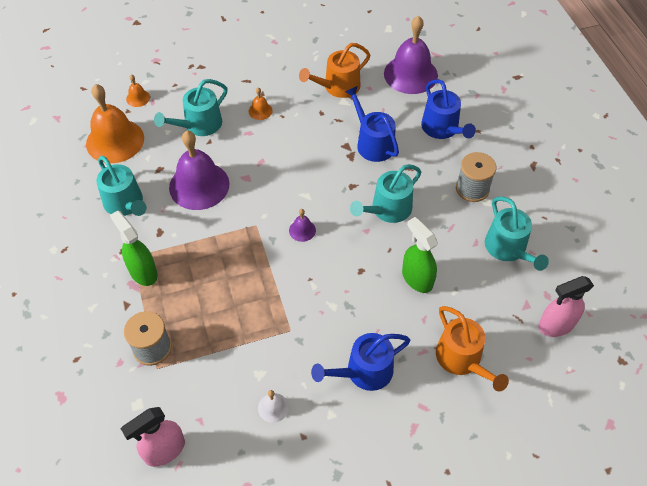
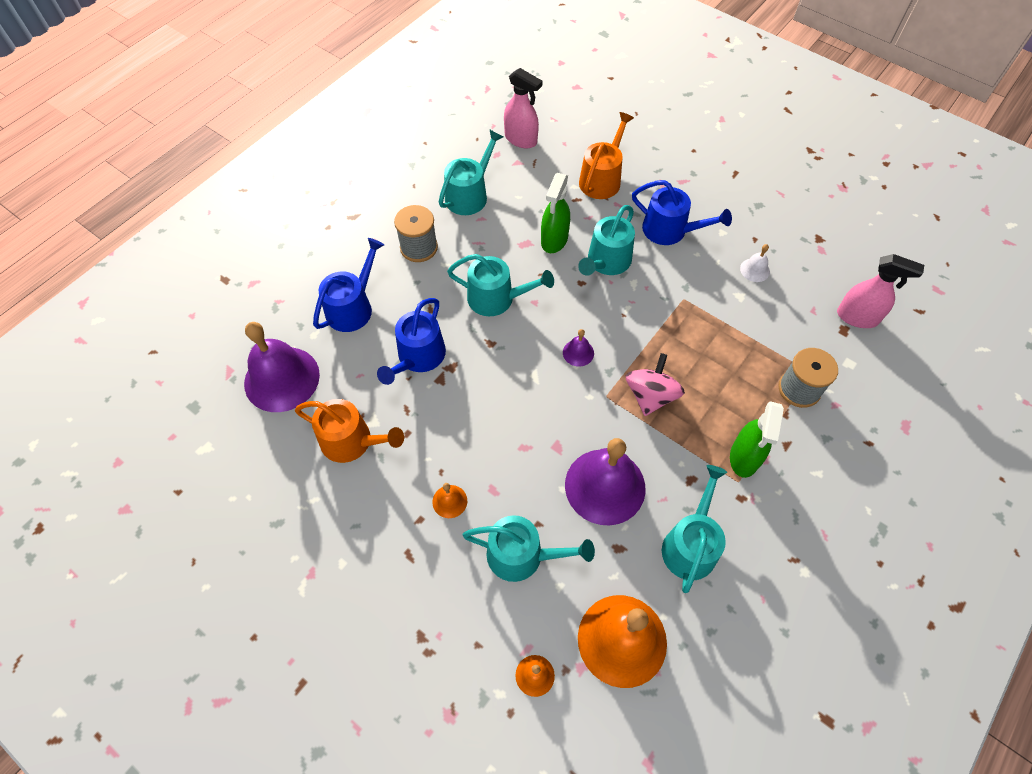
camera: 125 degrees left, 5 degrees up
(233, 250) = (650, 395): none -> pink spinning top
(367, 301) = (606, 261): none -> turquoise watering can

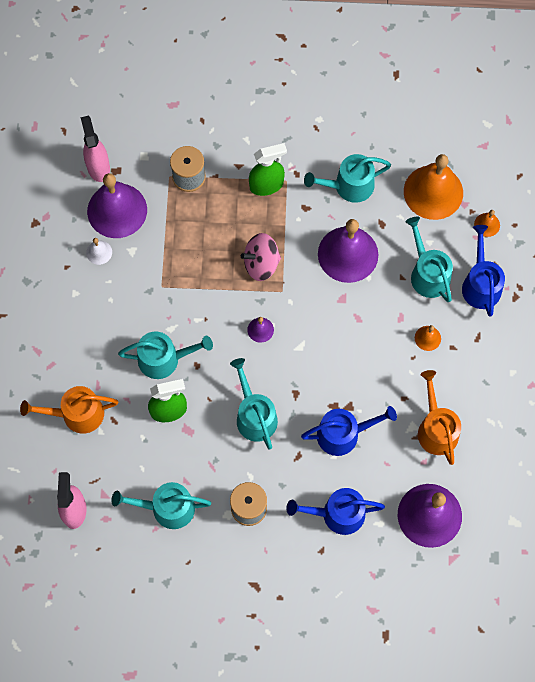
camera: 125 degrees left, 10 degrees up
(669, 230) = (99, 331): blue watering can -> blue watering can (480, 284)
(794, 307) = (117, 210): none -> purple bell

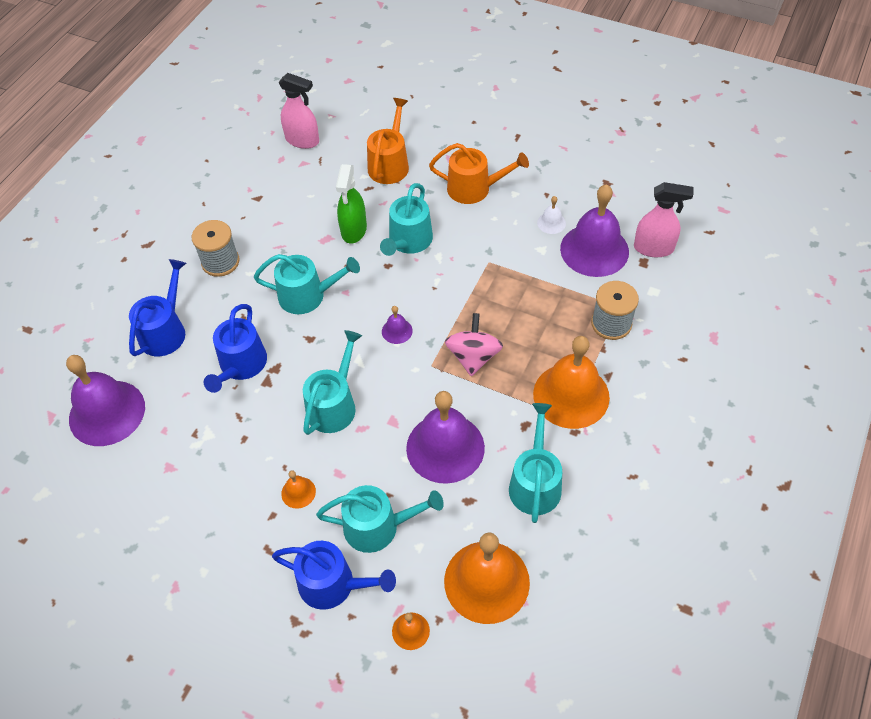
camera: 115 degrees right, 15 degrees down
(167, 508) = (261, 203): turquoise watering can -> turquoise watering can (334, 405)
(266, 185) = (571, 395): green spray bottle -> orange bell
(436, 429) = (190, 457): orange watering can -> orange watering can (474, 189)

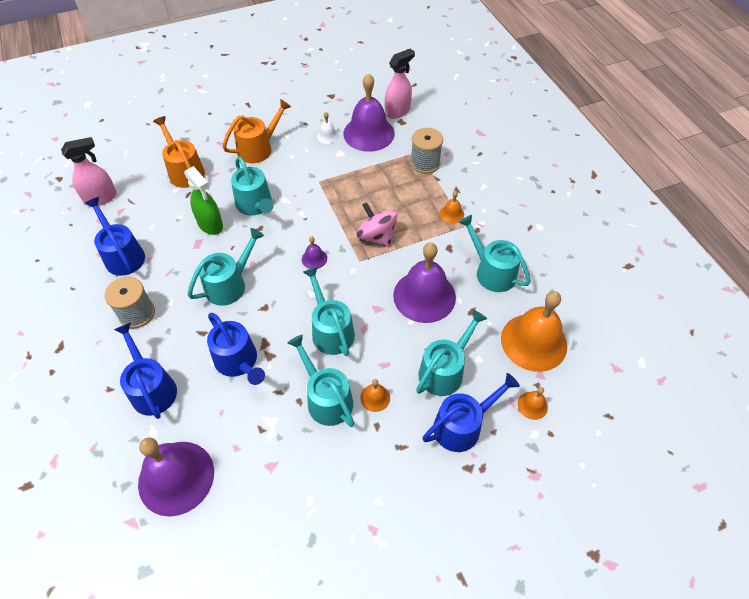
camera: 50 degrees left, 0 degrees up
(263, 204) = (123, 255): none -> blue watering can
(264, 457) = (326, 399): none -> turquoise watering can
(571, 395) = (452, 214): orange bell -> orange bell, size x0.43

